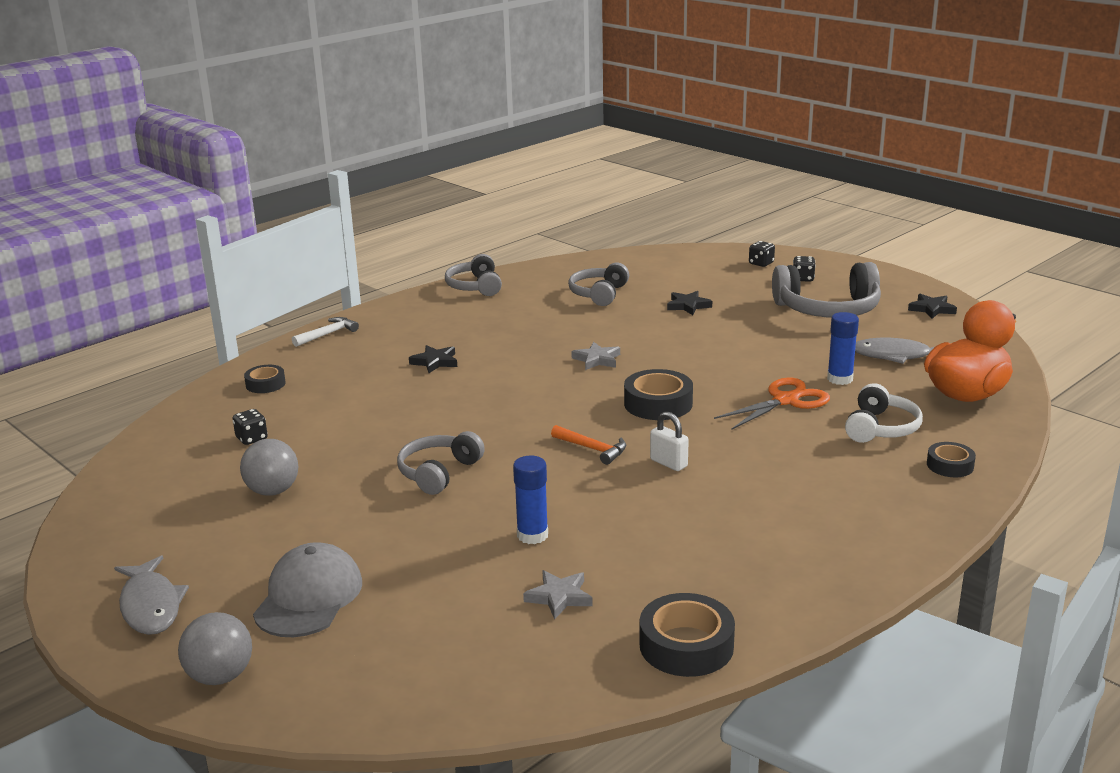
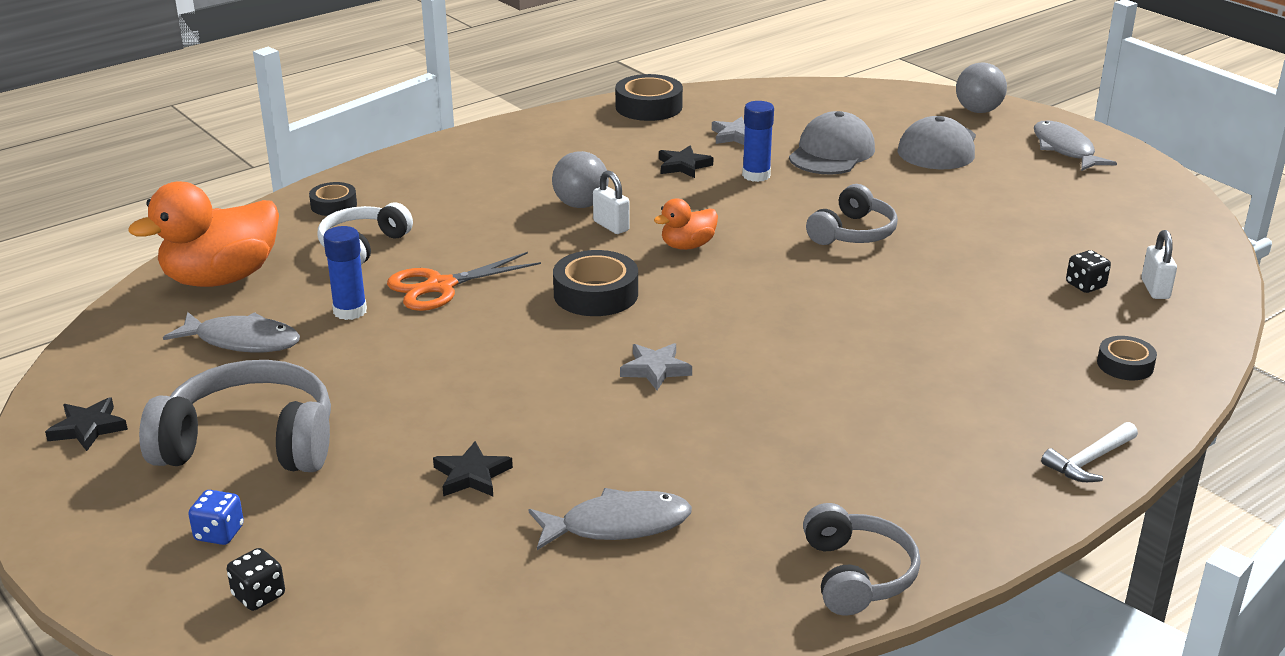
camera: 175 degrees left, 5 degrees up
(194, 440) = (1155, 289): none -> white padlock
(273, 491) = (1021, 227): grey ball -> grey ball (580, 205)
(435, 362) = (892, 385): black star -> black star (683, 166)
(442, 577) = (832, 153): none -> grey cap
(592, 449) = (687, 246): orange hammer -> orange duck
(599, 294) = (617, 525): grey headphones -> grey fish
(803, 279) = (219, 533): black dice -> blue dice

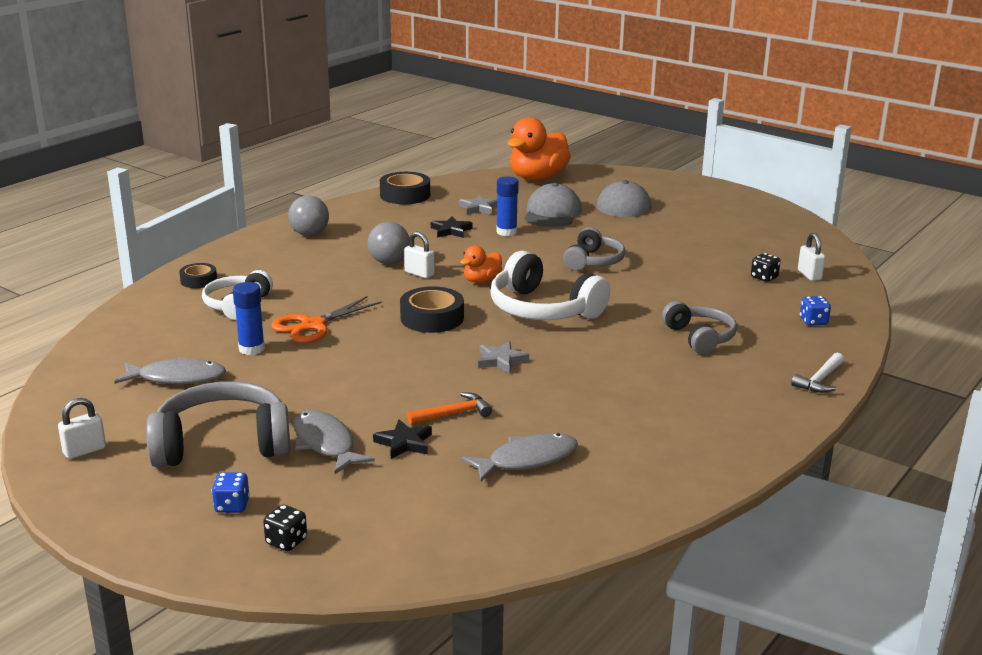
camera: 15 degrees left, 5 degrees down
(88, 428) = (84, 451): black star -> white padlock
(221, 278) = (136, 338): orange duck -> orange duck (537, 178)
(554, 441) = (453, 414): none -> orange hammer
(749, 299) = (543, 309): none -> white headphones
(856, 575) = (706, 467): grey headphones -> grey headphones (699, 337)
(978, 110) = (638, 179): grey ball -> grey ball (309, 234)
(1065, 149) = (708, 197): grey fish -> grey fish (325, 443)
(1125, 365) = (813, 321): black tape -> blue dice

